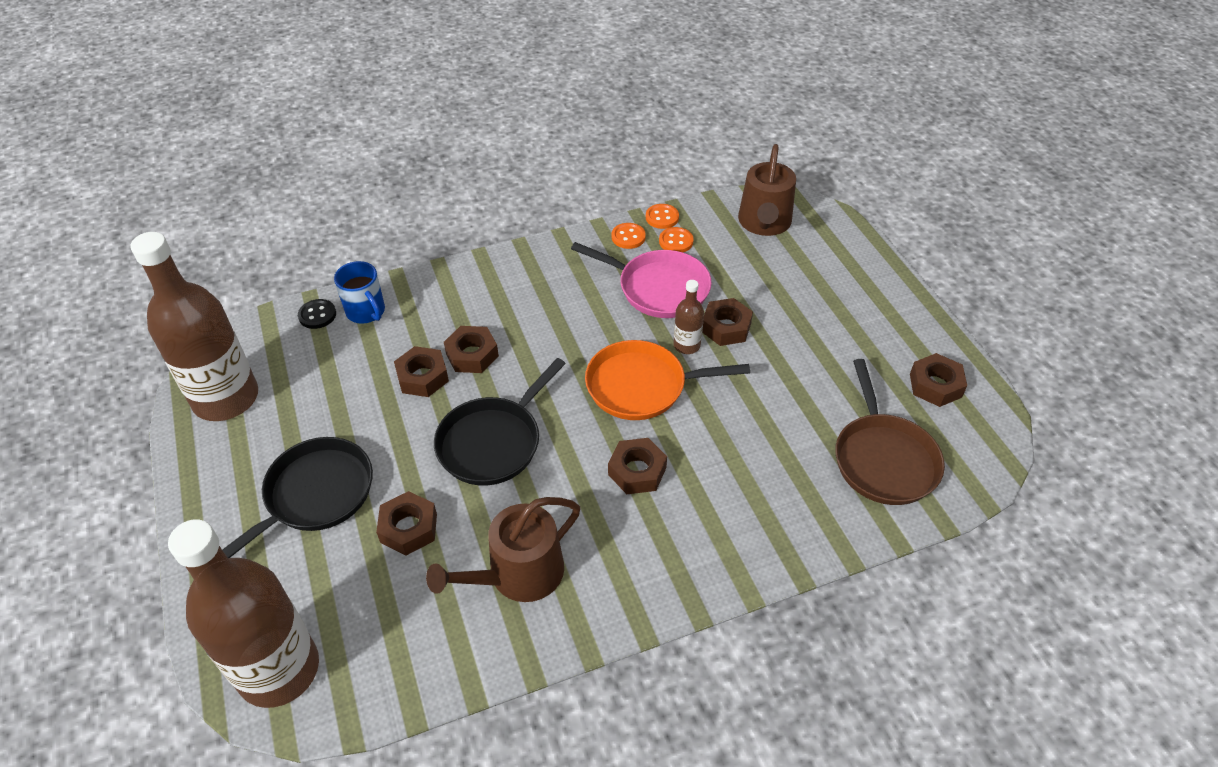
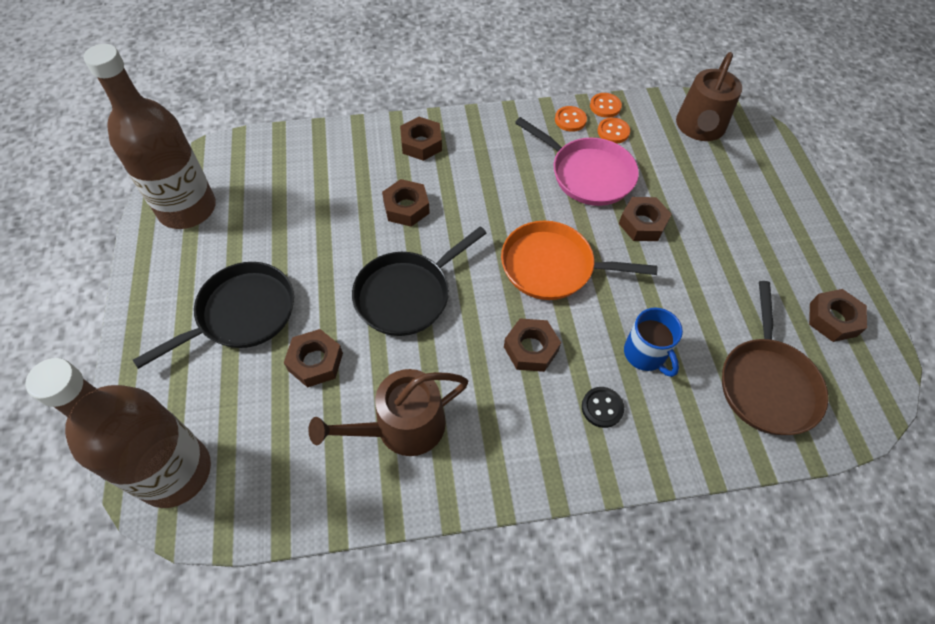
camera: 10 degrees right, 10 degrees up
(317, 315) = (281, 146): black button -> black button (602, 408)
(366, 312) = (323, 150): blue mug -> blue mug (645, 354)
(422, 377) = (358, 220): brown nut -> brown nut (421, 144)
(686, 345) = (602, 234): brown bottle -> none

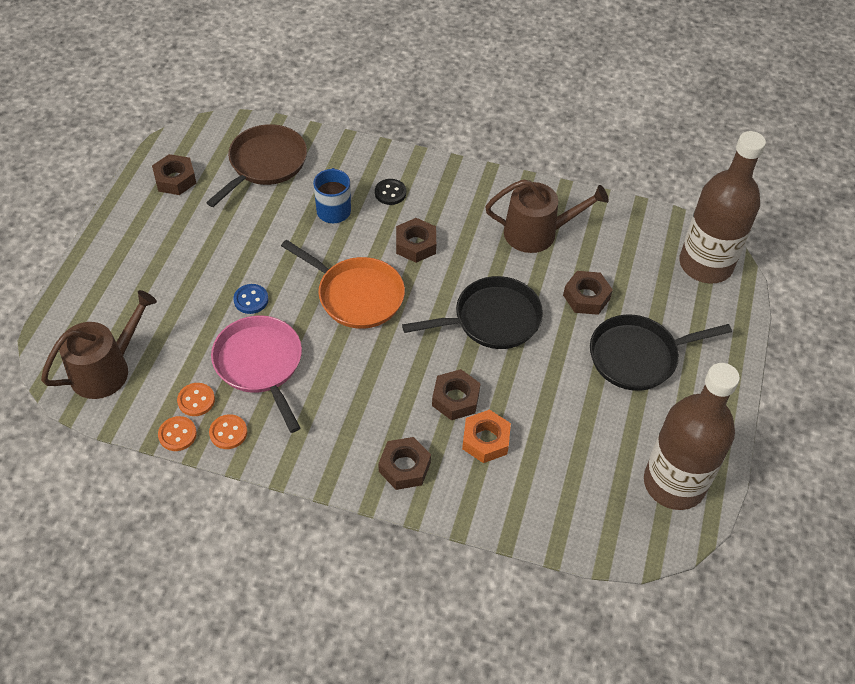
camera: 155 degrees left, 5 degrees down
(364, 185) = (485, 440): none -> orange nut
(642, 224) = (251, 300): brown nut -> blue button

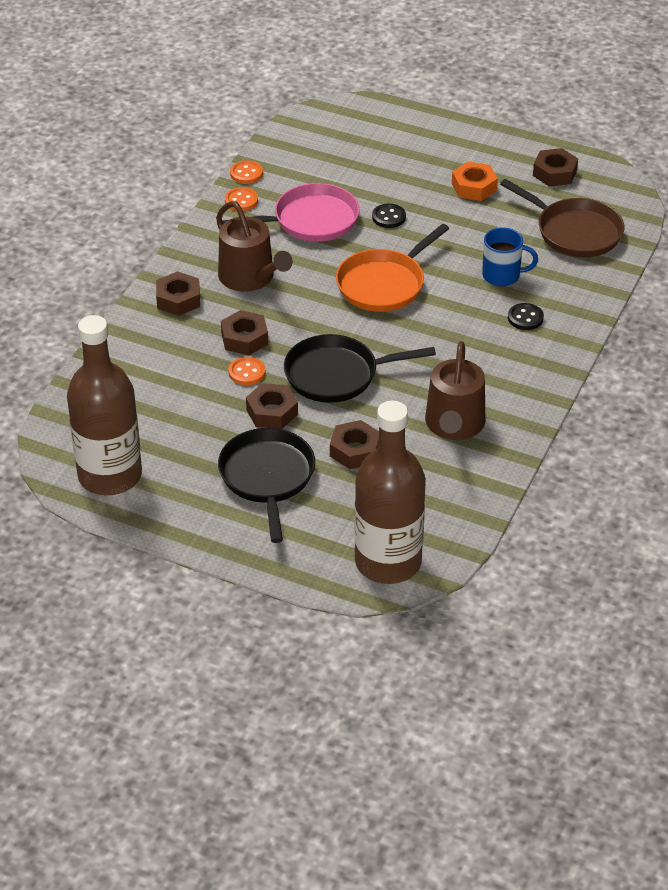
camera: 100 degrees right, 10 degrees down
(106, 369) = (323, 136): brown watering can -> brown watering can (250, 278)
(196, 400) = (279, 184): orange button -> orange button (247, 372)
(251, 300) = (389, 217): blue button -> black button
(416, 244) = (447, 330): brown nut -> brown nut (272, 412)
(485, 440) = (193, 353): orange nut -> orange nut (474, 187)
(492, 319) = (337, 375): black pan -> black pan turned 90 degrees clockwise

